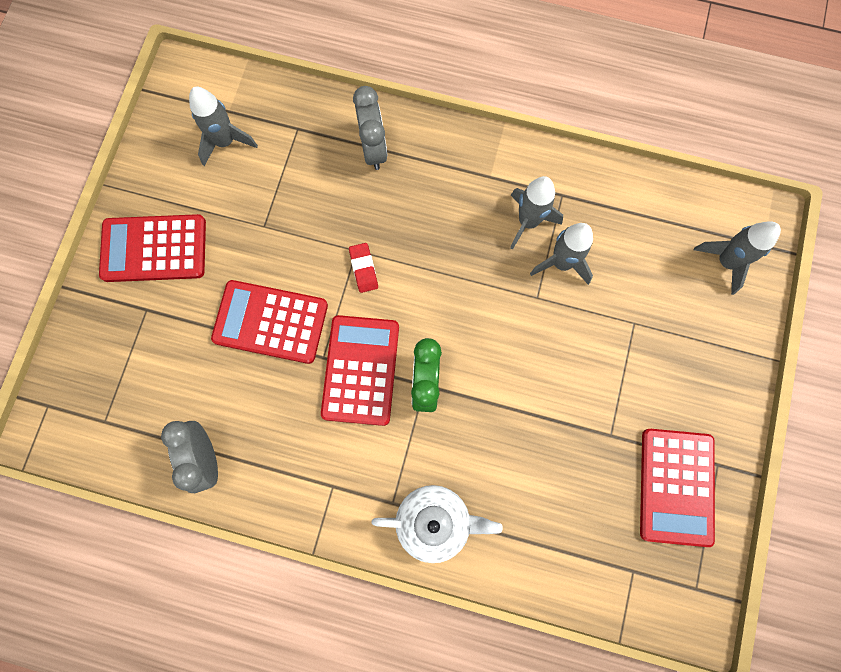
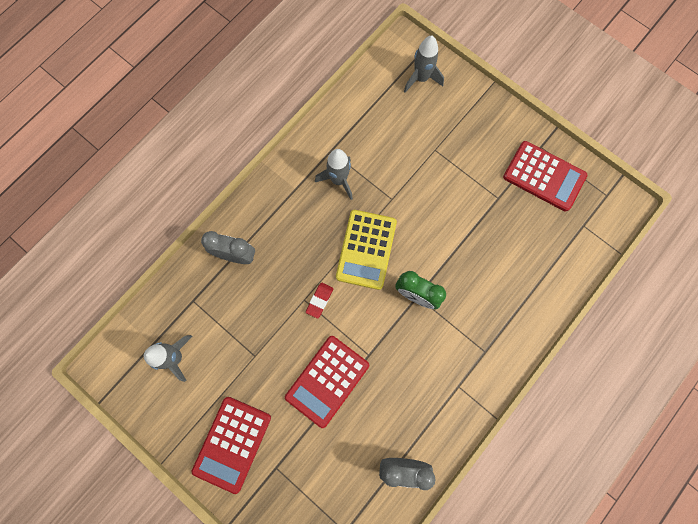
camera: 65 degrees left, 0 degrees up
(361, 370) = (389, 333): red calculator -> none
(363, 269) = (319, 300): red eraser -> red eraser turned 75 degrees counterclockwise
(434, 522) = (507, 330): white teapot -> none
(454, 295) = (366, 249): none -> yellow calculator
(561, 263) = (376, 173): grey rocket -> none

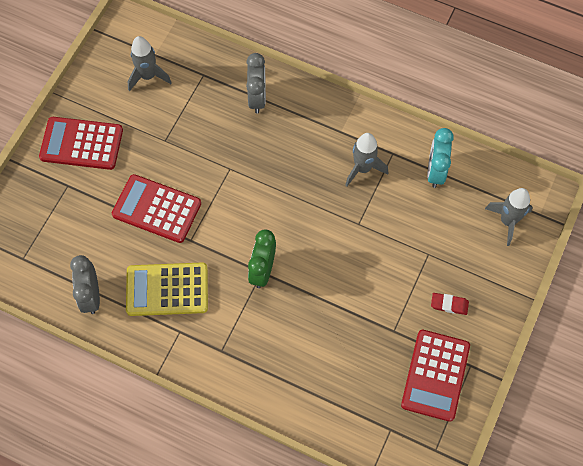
camera: 75 degrees right, 10 degrees down
(319, 300) = (233, 182): red eraser -> red eraser (449, 304)
(359, 120) = (435, 171): none -> turquoise clock
(366, 249) = (297, 212): yellow calculator -> yellow calculator (167, 289)

